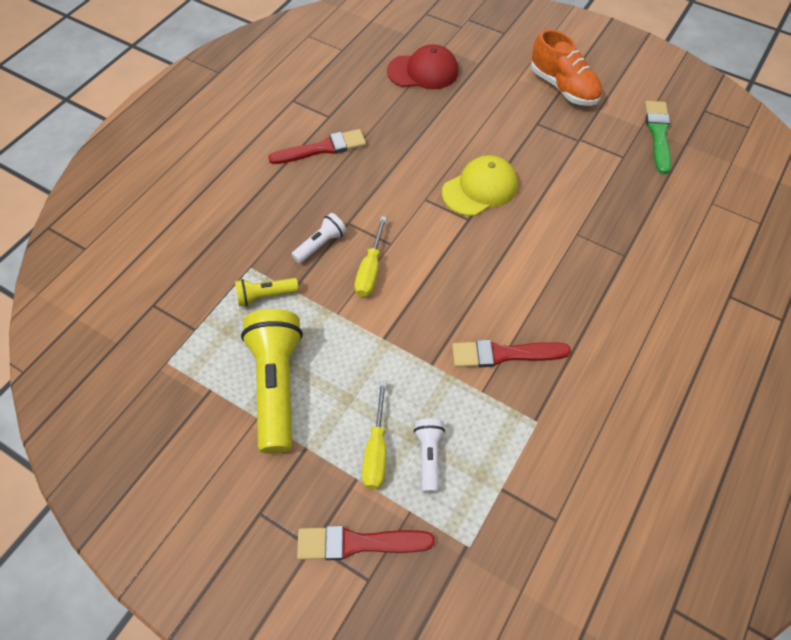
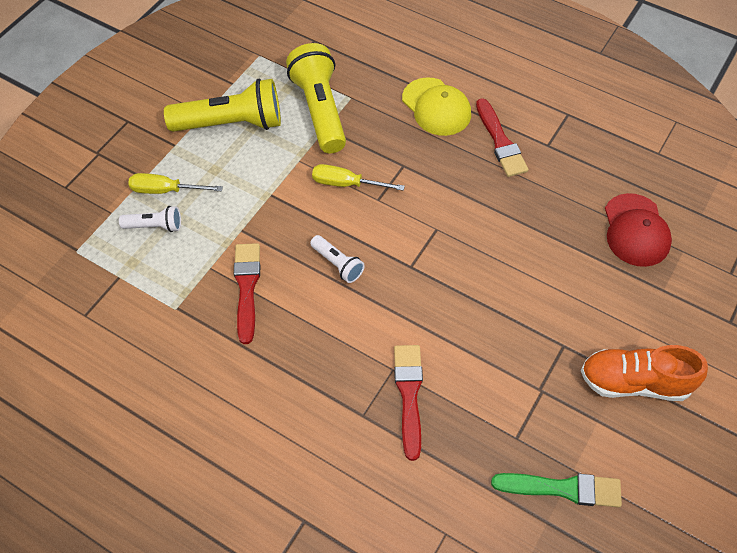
camera: 90 degrees right, 0 degrees up
(265, 296) = (320, 110): yellow flashlight -> yellow flashlight, size x2.05
(321, 244) = (376, 146): white flashlight -> white flashlight (337, 264)
(358, 543) = (93, 180): red brush -> red brush (409, 395)
(480, 189) = (454, 279): yellow cap -> yellow cap (436, 107)
(563, 87) = (634, 382): orange shoe -> orange shoe turned 45 degrees clockwise

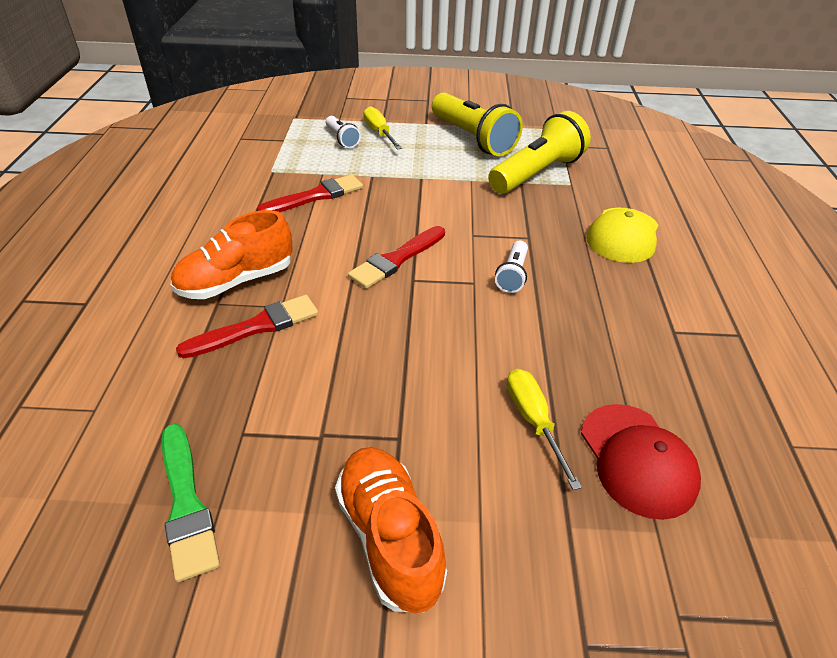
camera: 60 degrees right, 15 degrees down
(337, 264) = (378, 235): white flashlight -> white flashlight (512, 275)
(341, 392) = (236, 281): none -> orange shoe
(346, 184) = (472, 212): yellow screwdriver -> yellow screwdriver (533, 421)
(500, 142) = (633, 292): red brush -> red brush (396, 259)
(636, 230) = (637, 460): red cap -> red cap turned 75 degrees counterclockwise

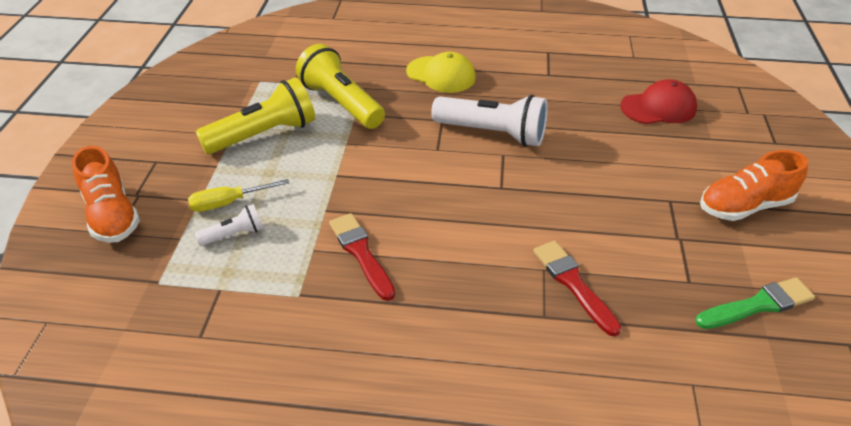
camera: 85 degrees left, 0 degrees up
(236, 281) = (510, 305): orange shoe -> orange shoe (112, 215)
(396, 259) = (473, 196): red brush -> none
(512, 275) = (493, 134): white flashlight -> white flashlight, size x2.05
(533, 421) = (640, 141): yellow screwdriver -> none

